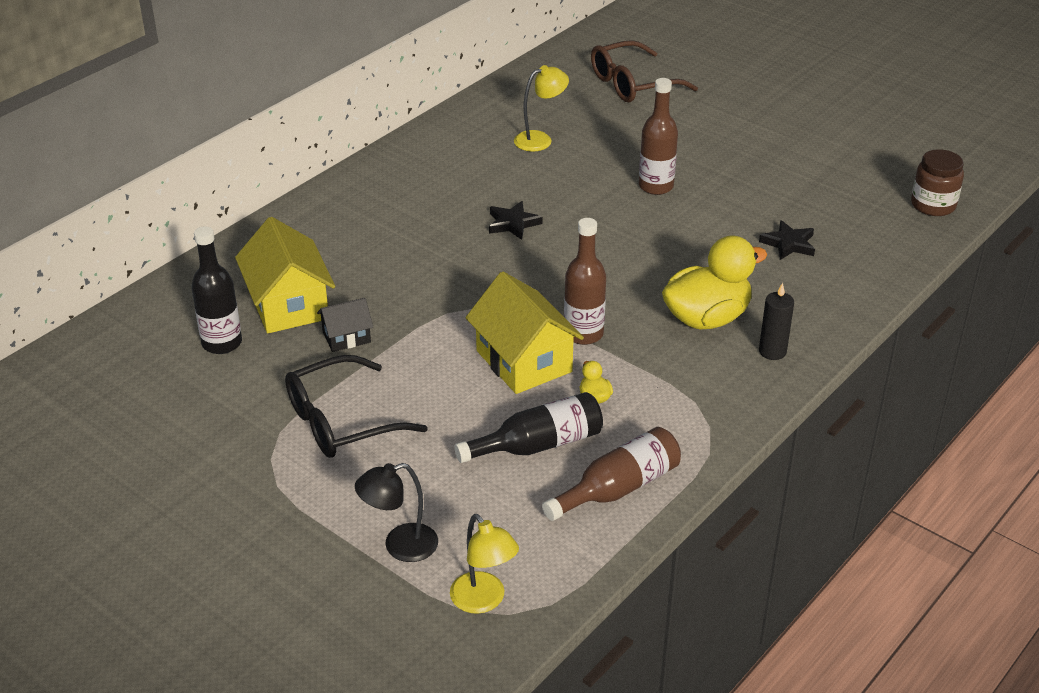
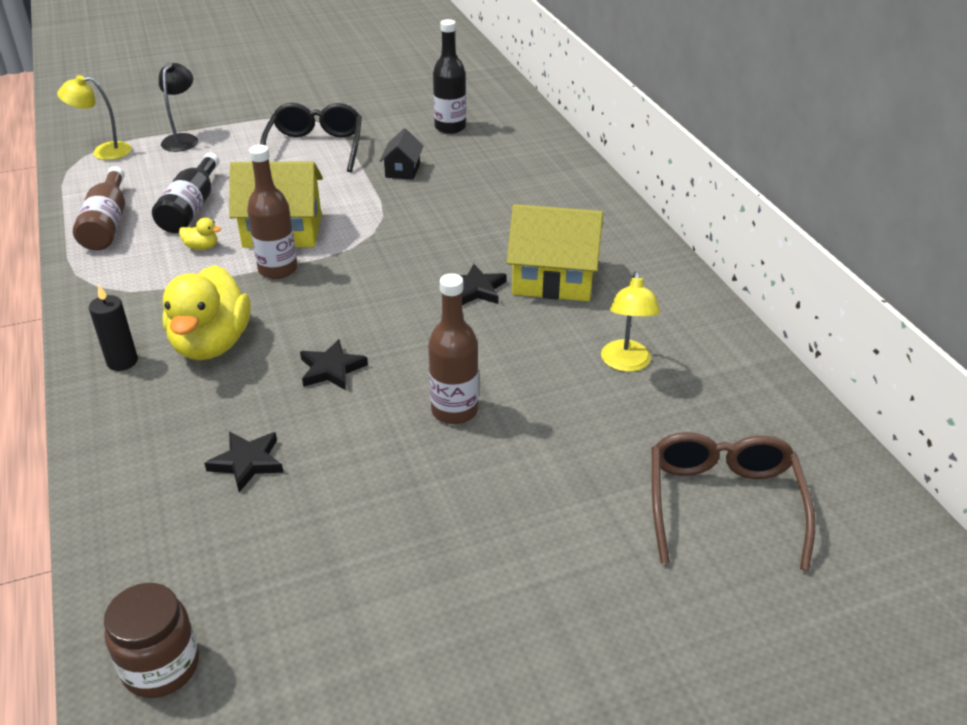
camera: 120 degrees right, 0 degrees up
(288, 305) = (468, 158): yellow house -> yellow house (553, 279)
(671, 250) = (331, 369): none -> black star

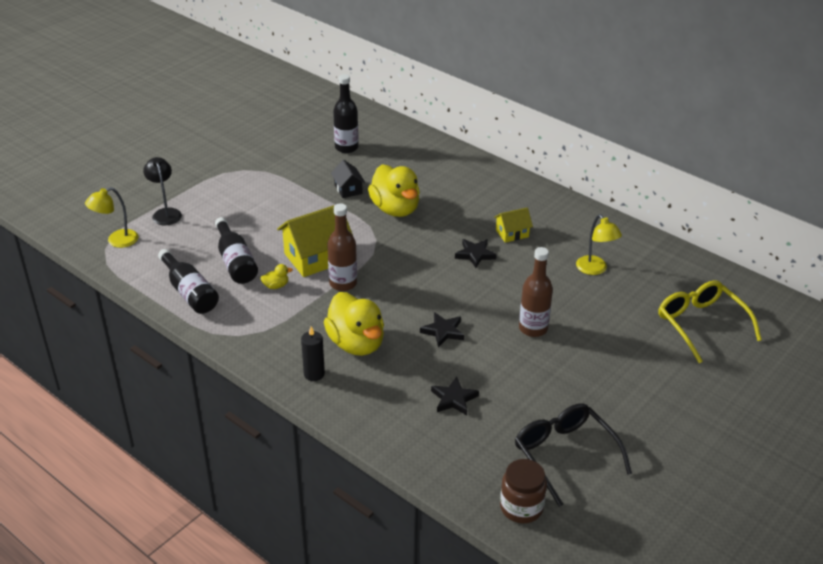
camera: 30 degrees left, 0 degrees up
(107, 224) = (189, 292): brown bottle -> black bottle
(315, 148) = (270, 190): black glasses -> black glasses (565, 455)
(434, 207) = (395, 209): none -> yellow duck
(553, 279) = (512, 233): yellow house -> yellow house, size x0.53
(723, 504) = (701, 324): brown glasses -> yellow glasses

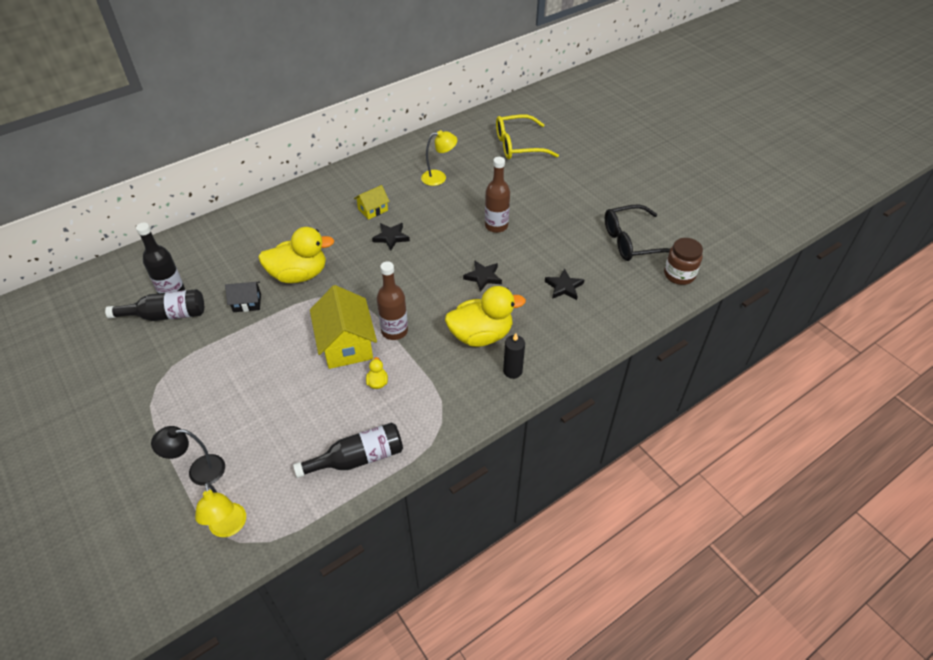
camera: 75 degrees left, 10 degrees up
(235, 262) = (323, 411): black bottle -> black bottle (166, 315)
(512, 233) = (373, 210): yellow house -> yellow house turned 60 degrees clockwise

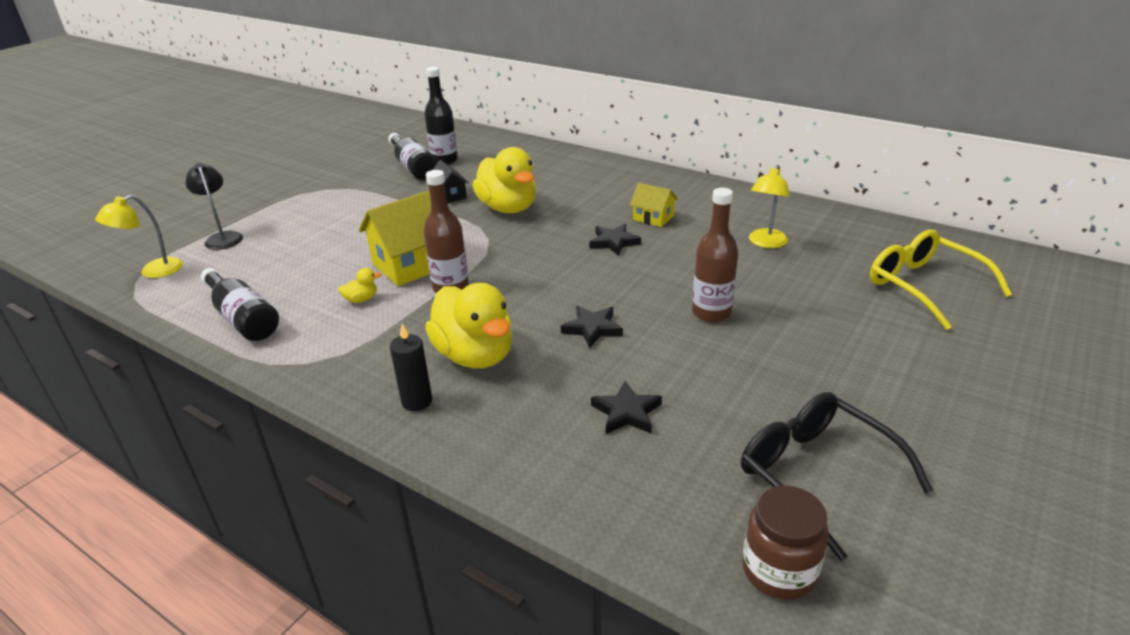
camera: 70 degrees right, 15 degrees down
(439, 177) = (765, 243): yellow lamp -> yellow lamp turned 60 degrees clockwise

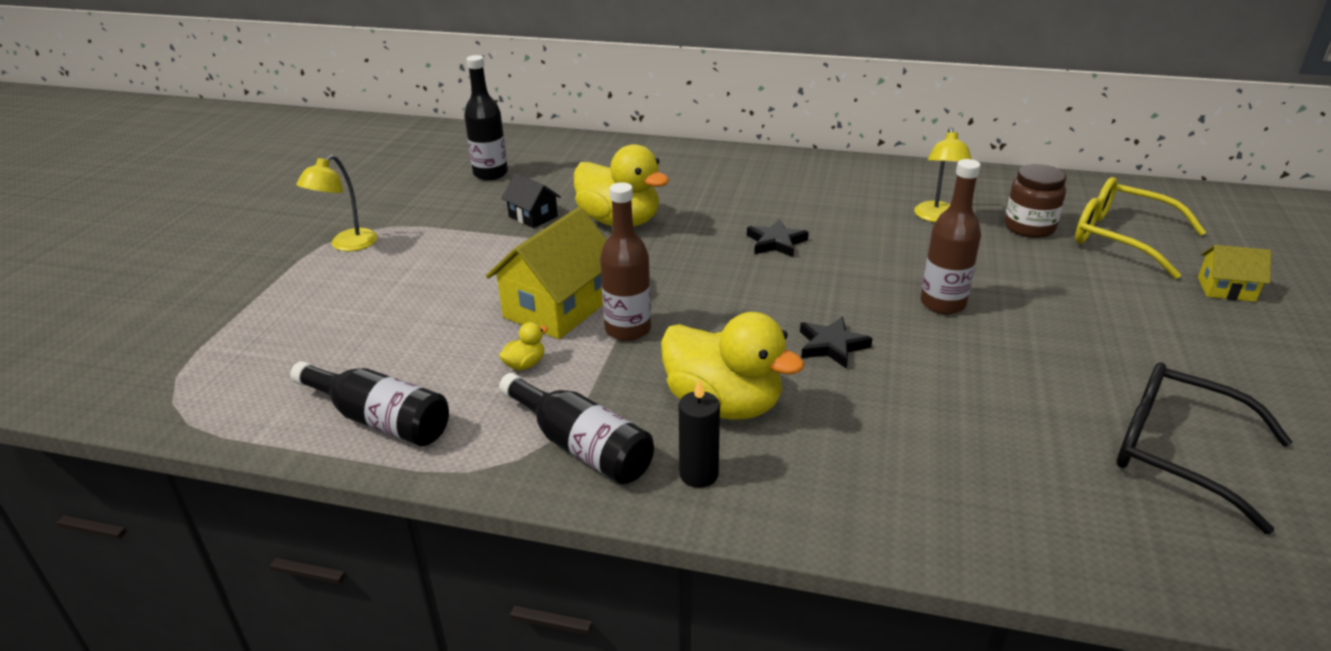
camera: 20 degrees left, 0 degrees up
(153, 271) = (189, 383): yellow lamp -> yellow lamp (347, 245)
(223, 237) = (259, 318): black lamp -> none
(413, 167) = (456, 187): black bottle -> black bottle (581, 446)
(626, 412) = (944, 432): black star -> none
(653, 218) = (797, 208): yellow house -> yellow house (1226, 289)
(779, 570) = (1221, 560): brown jar -> brown jar (1029, 227)

